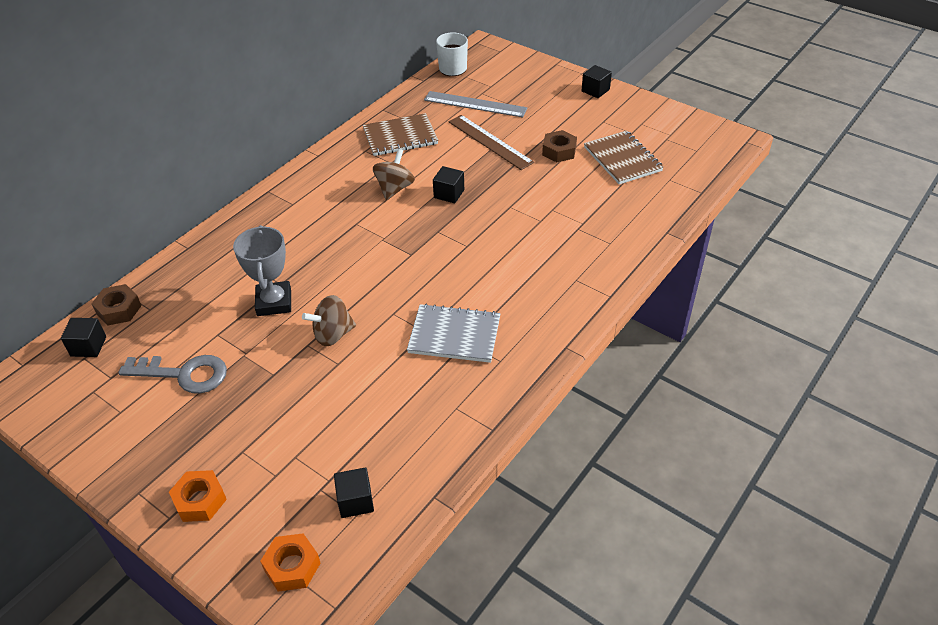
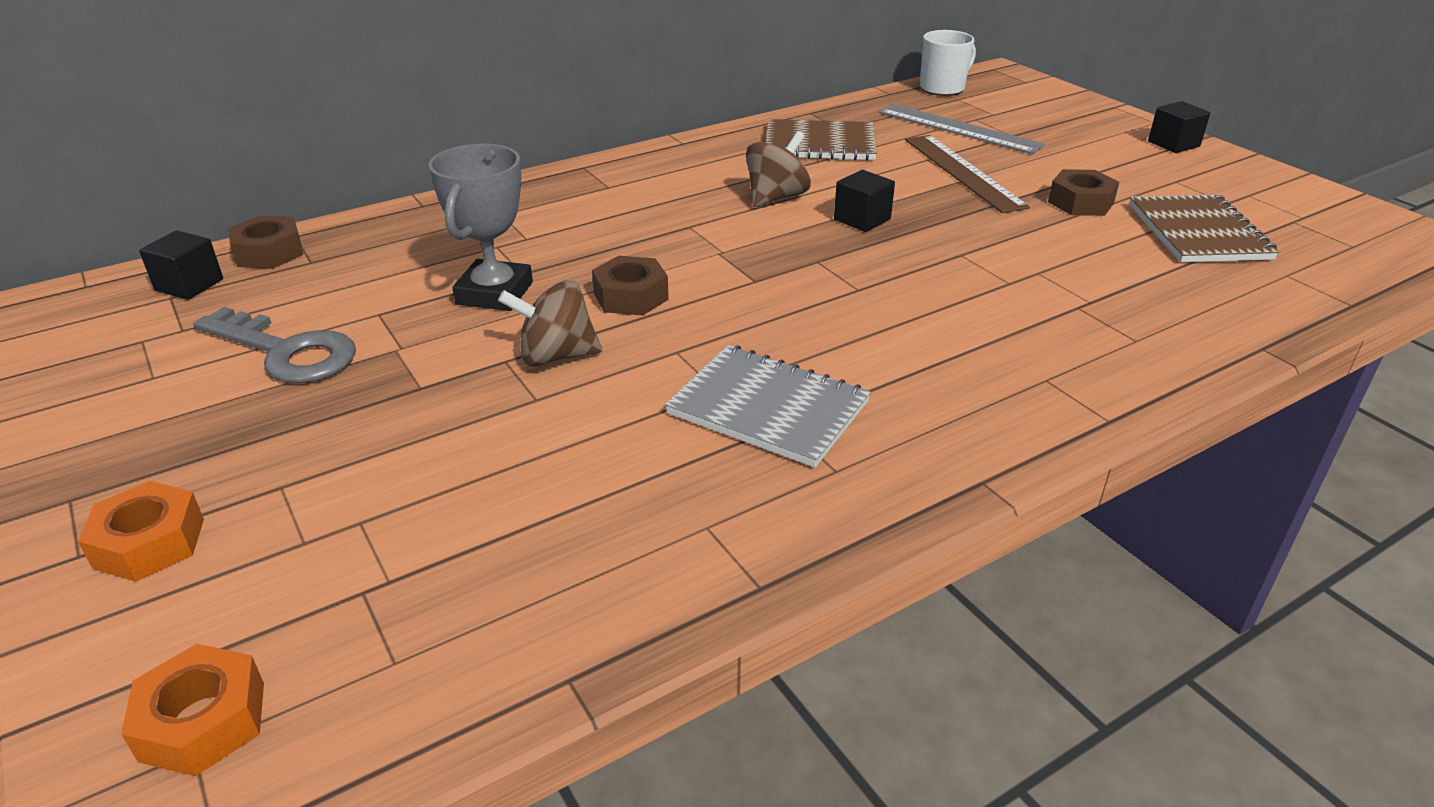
camera: 20 degrees right, 10 degrees down
(350, 284) = (631, 296): none -> brown nut
(355, 501) = (410, 635): black cube -> none

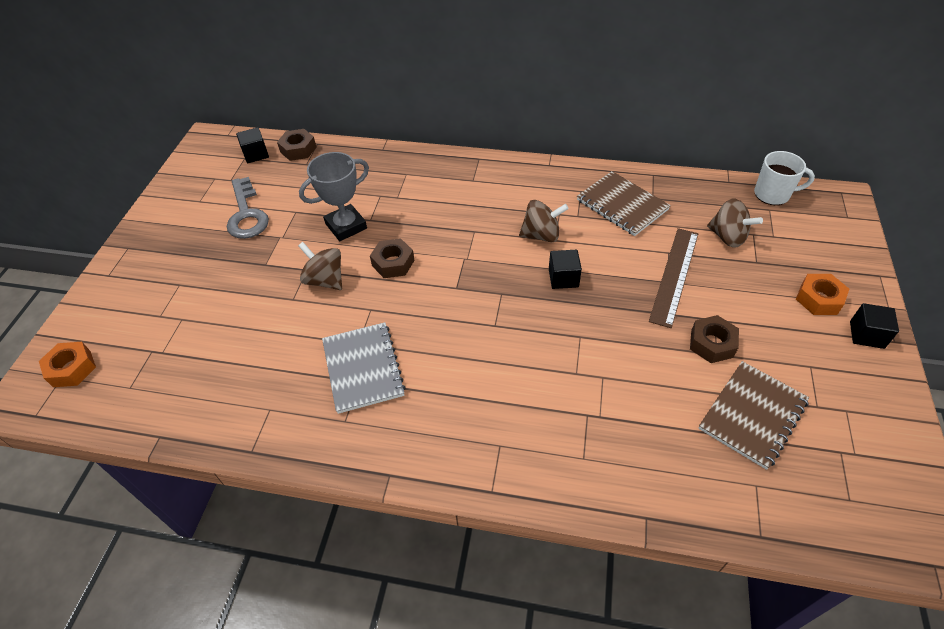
camera: 45 degrees right, 15 degrees up
(149, 543) = (126, 284): orange nut -> orange nut (819, 299)
(958, 128) = (727, 237): grey ruler -> brown spinning top

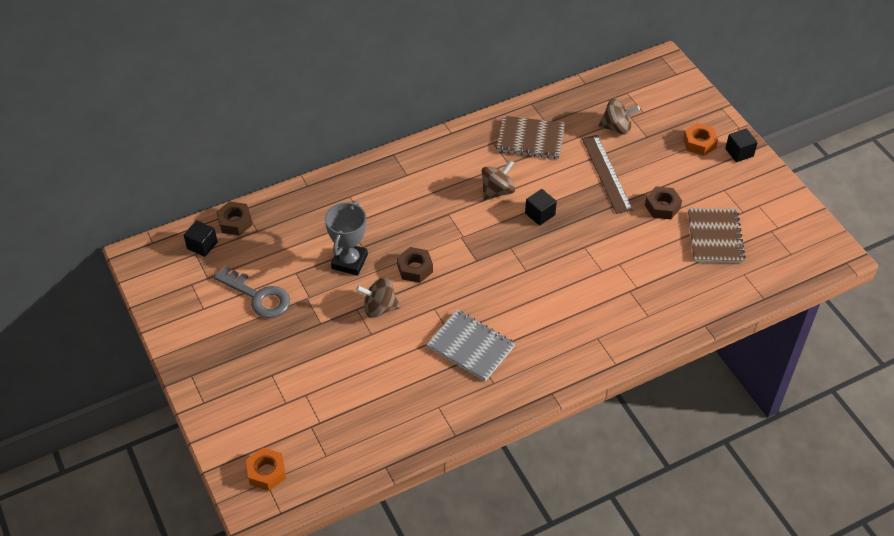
camera: 40 degrees left, 0 degrees up
(773, 194) = (620, 79): white mug -> none

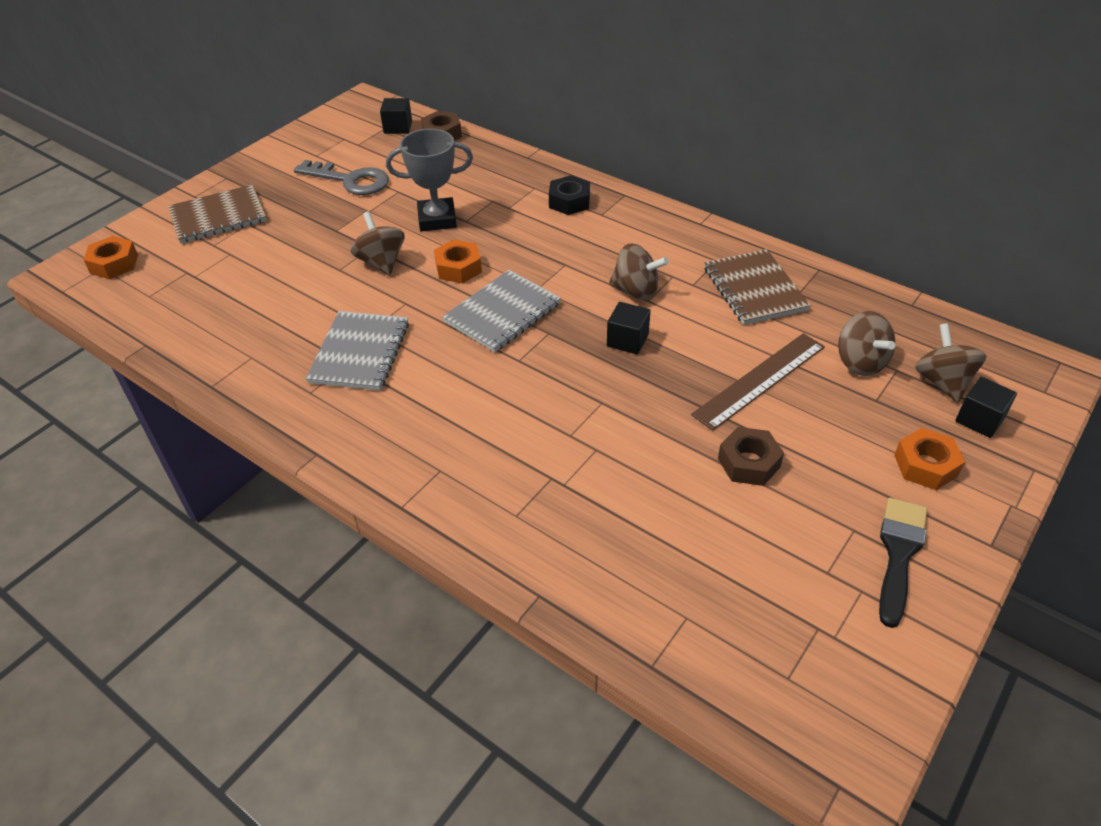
camera: 65 degrees right, 5 degrees down
(258, 296) = (350, 180): grey key -> grey key turned 75 degrees counterclockwise
(380, 185) = (569, 201): none -> black nut
(415, 268) = (458, 268): brown nut -> orange nut
(477, 262) = (502, 313): none -> grey notebook
(649, 105) = (942, 382): none -> brown spinning top
(714, 237) = (739, 549): brown notebook -> brown notebook (218, 216)
(739, 152) = (958, 524): black cube -> black cube (979, 419)
(745, 181) = (899, 553): none -> black brush

